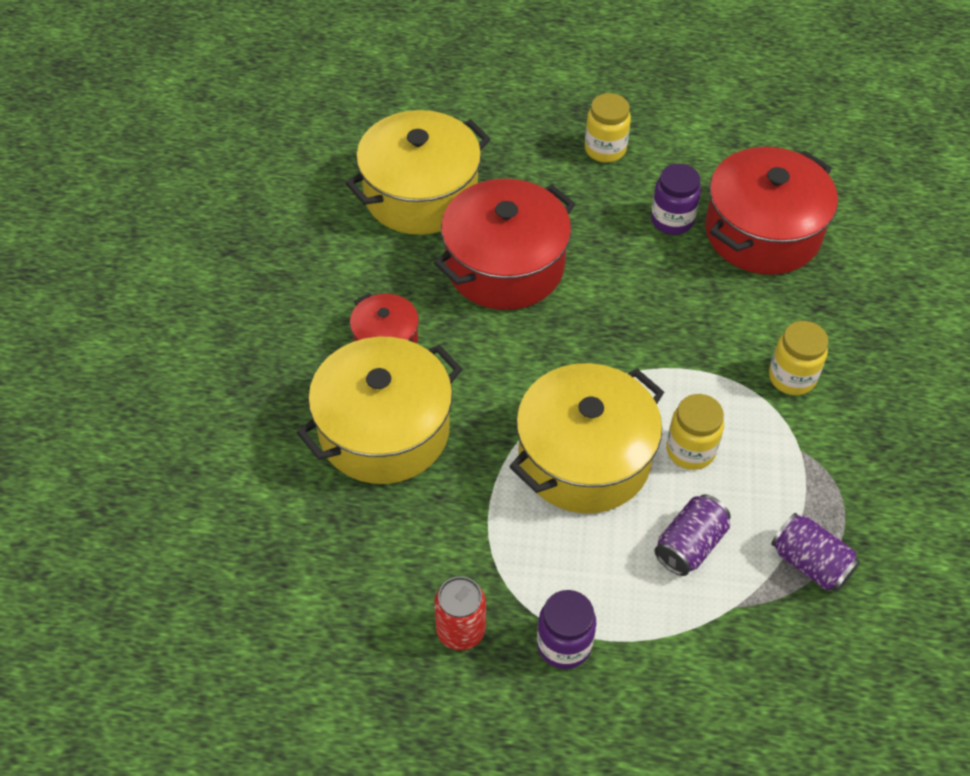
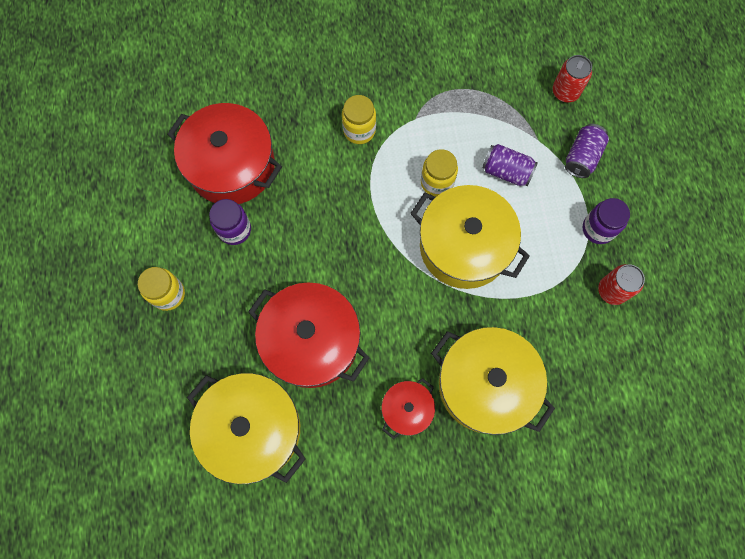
camera: 105 degrees left, 20 degrees up
(810, 563) = (495, 104): purple can -> purple can (582, 157)
(818, 676) = (565, 92): none -> red can

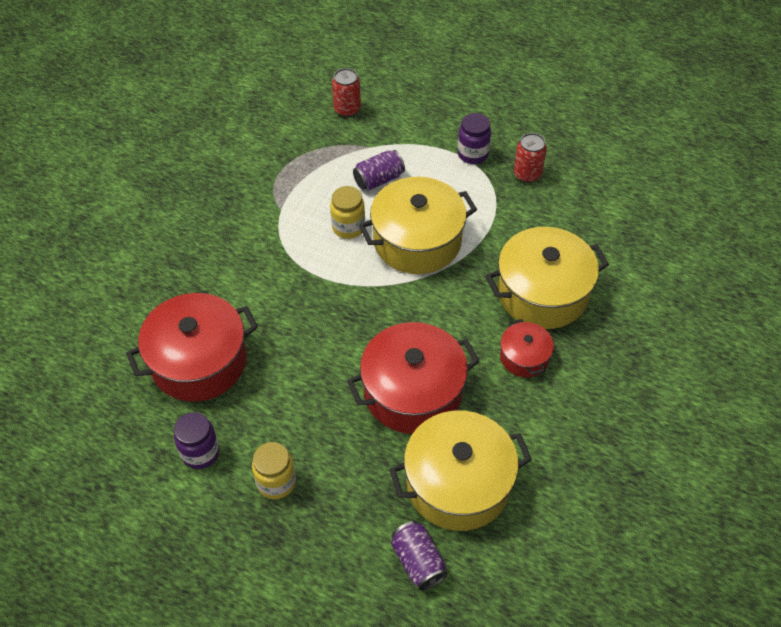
camera: 55 degrees left, 20 degrees down
(234, 230) = (261, 393): purple jar -> purple jar (200, 453)
(359, 130) = (255, 252): yellow jar -> none
(582, 157) = (408, 130): purple can -> purple can (418, 561)

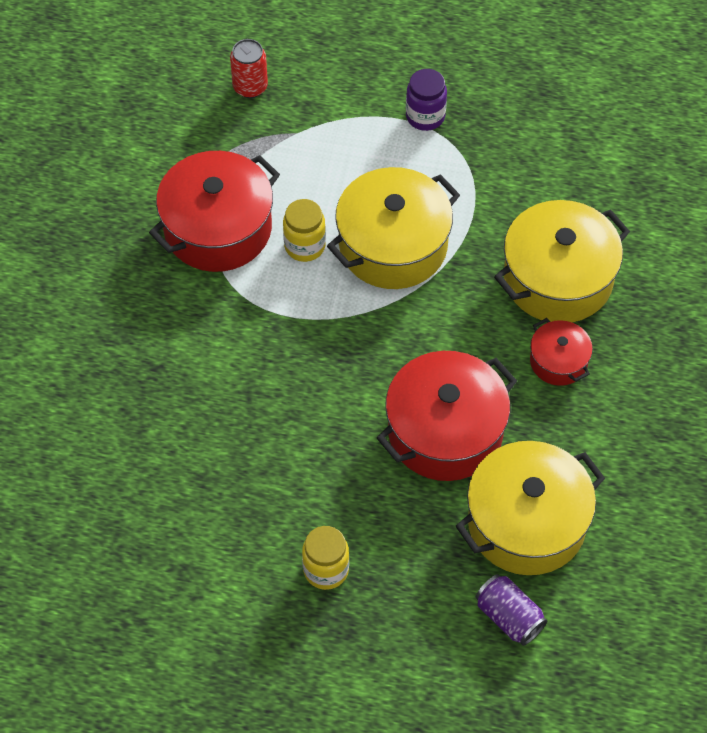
camera: 15 degrees left, 5 degrees up
(199, 361) = (186, 453): red pot -> red pot (218, 228)
(200, 453) = (228, 558): purple jar -> none
(378, 180) = (321, 175): purple can -> none
(527, 174) = (499, 130): red can -> none

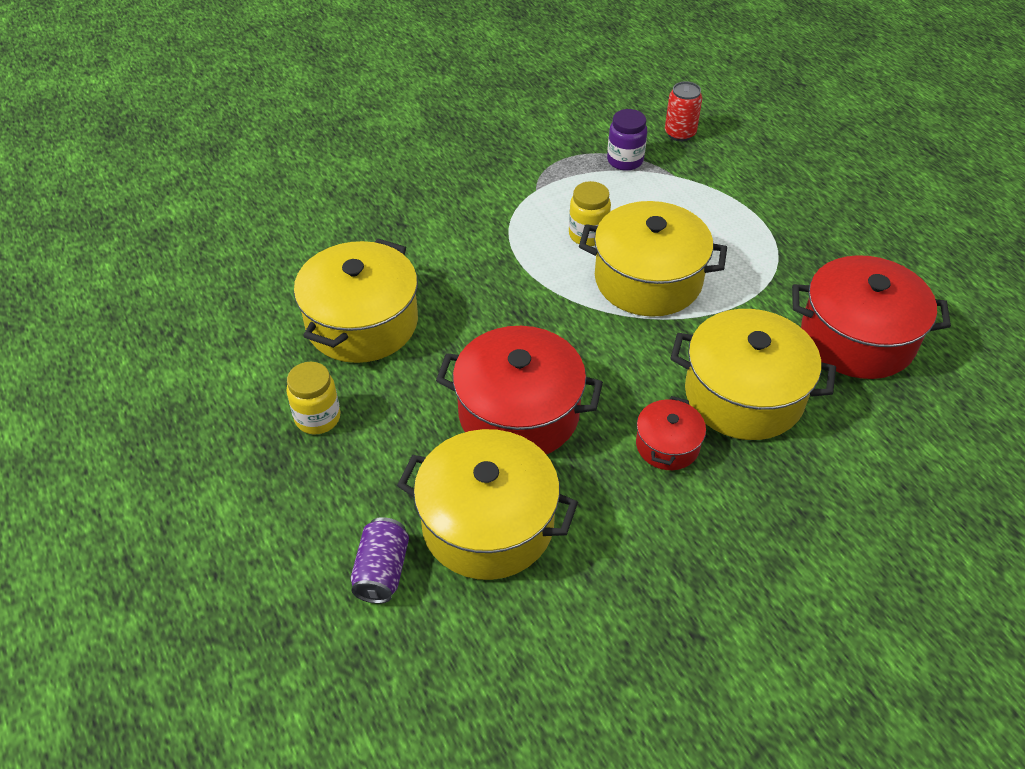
camera: 50 degrees right, 10 degrees down
(218, 228) = (548, 185): red pot -> red pot (857, 338)
(250, 474) = (362, 323): none -> yellow pot
(425, 116) = (780, 229): purple jar -> purple jar (625, 160)

